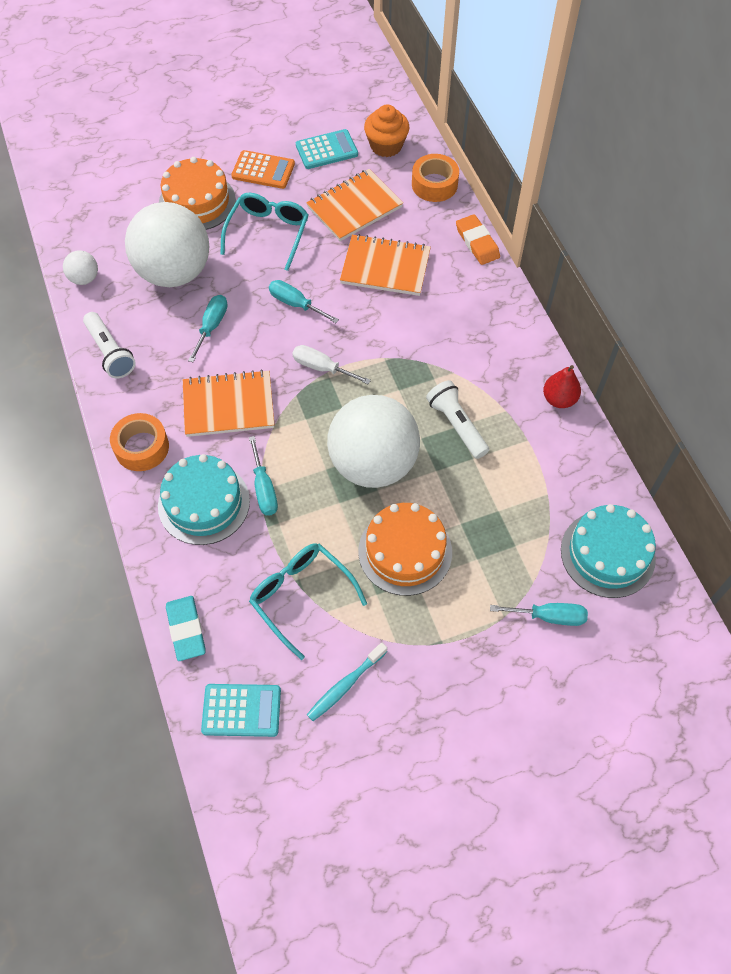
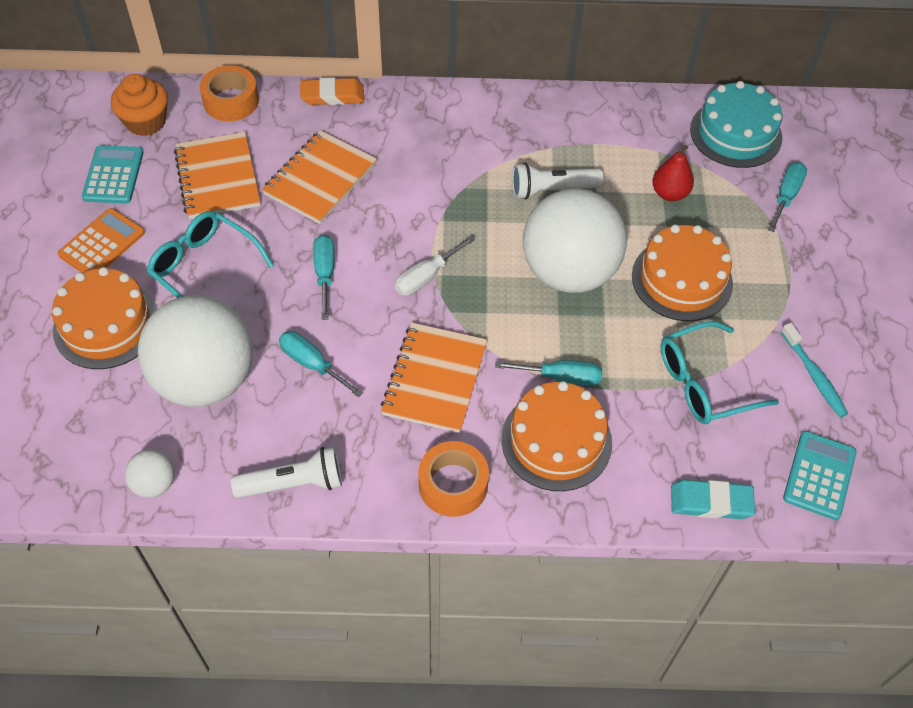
camera: 70 degrees left, 5 degrees down
(204, 503) = (556, 441): turquoise cake -> orange cake
(295, 304) = (325, 274): turquoise screwdriver -> turquoise screwdriver turned 120 degrees clockwise
(559, 399) = (557, 105): red pear -> red pear (669, 193)

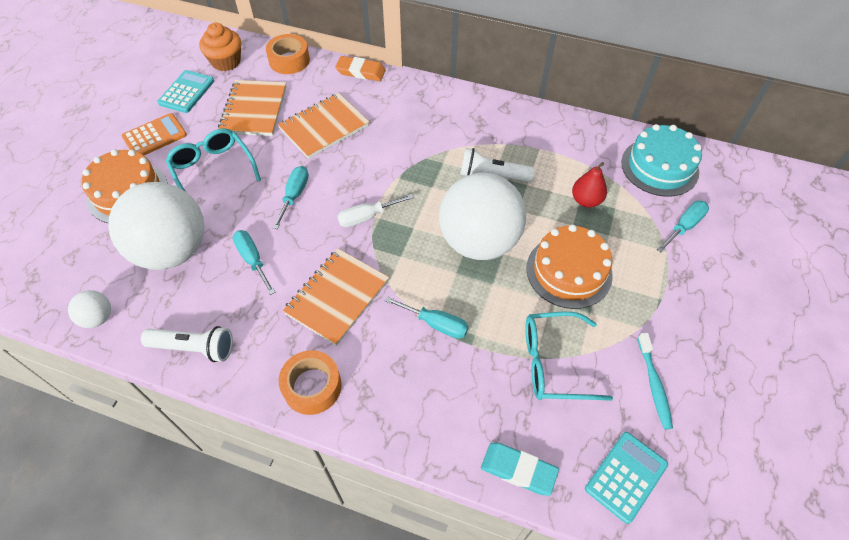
camera: 20 degrees right, 0 degrees up
(556, 441) = (410, 375): orange cake -> none

